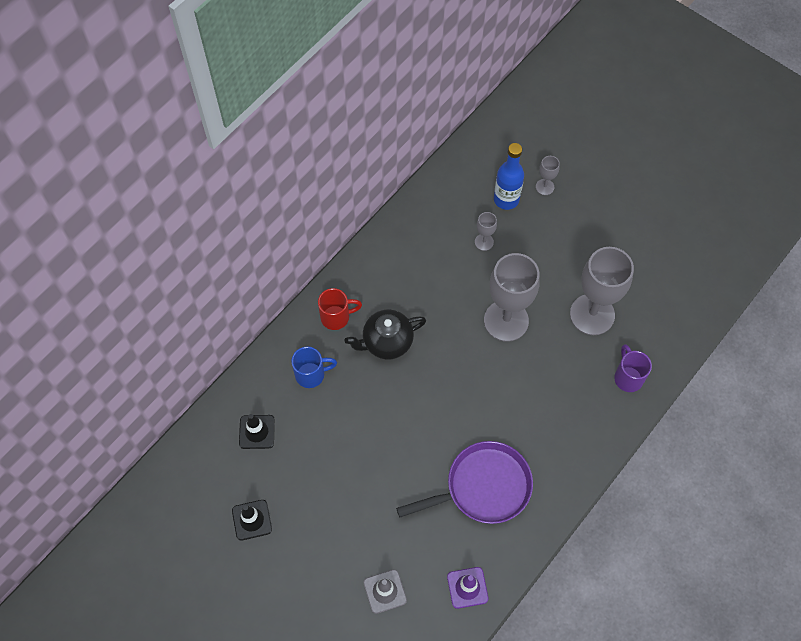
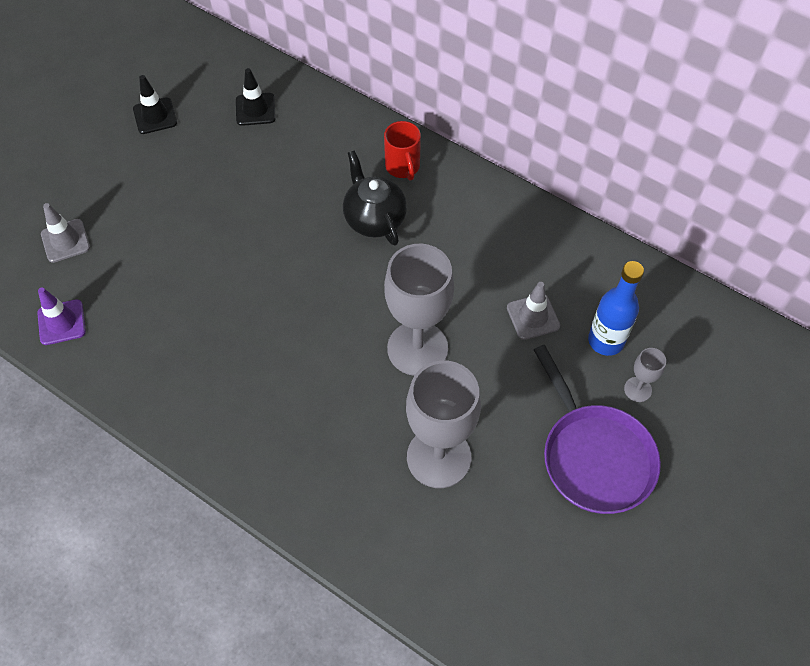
camera: 85 degrees right, 5 degrees down
(311, 374) = (327, 150): blue mug -> none
(483, 487) = (185, 333): purple pan -> purple pan (594, 456)
(484, 242) = (533, 317): grey goblet -> grey traffic cone
(628, 377) = (344, 507): purple mug -> none

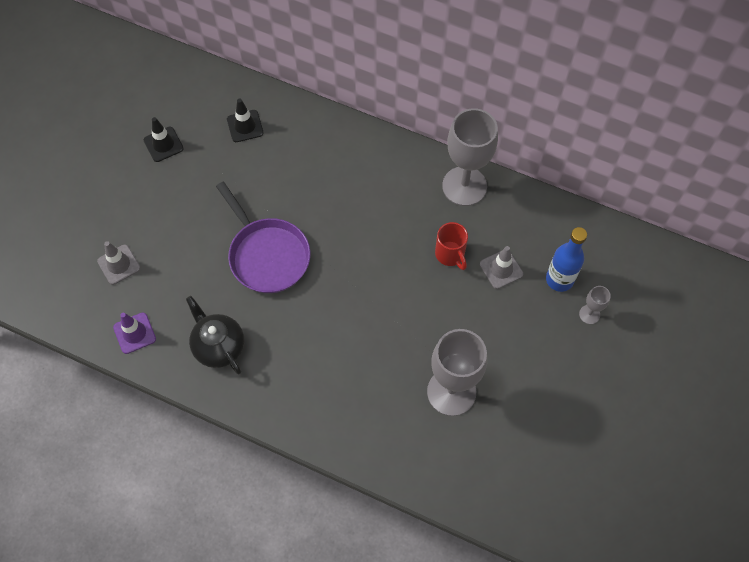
camera: 10 degrees left, 5 degrees up
(374, 219) = (362, 207): black teapot -> black teapot (218, 346)
(403, 167) = (375, 159): red mug -> red mug (450, 254)
(417, 348) = (418, 309): grey goblet -> grey goblet (464, 186)
(594, 456) = (566, 372): purple pan -> purple pan (267, 255)

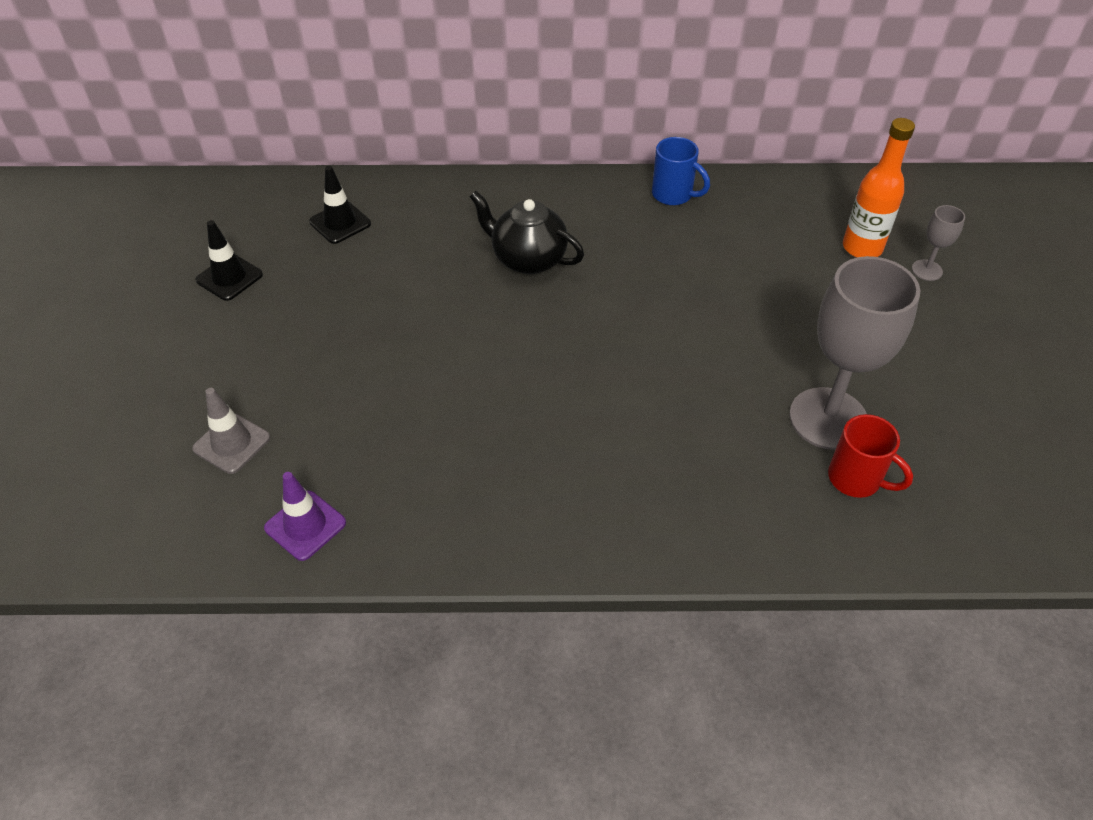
camera: 25 degrees left, 15 degrees down
(218, 346) = (453, 491): black teapot -> black teapot (527, 259)
(267, 255) = (459, 353): purple pan -> none
(450, 254) = (709, 268): red mug -> red mug (856, 479)
(464, 186) = (673, 195): grey goblet -> blue mug
(501, 269) = (784, 261): grey traffic cone -> none
(559, 279) = (862, 248): blue bottle -> orange bottle

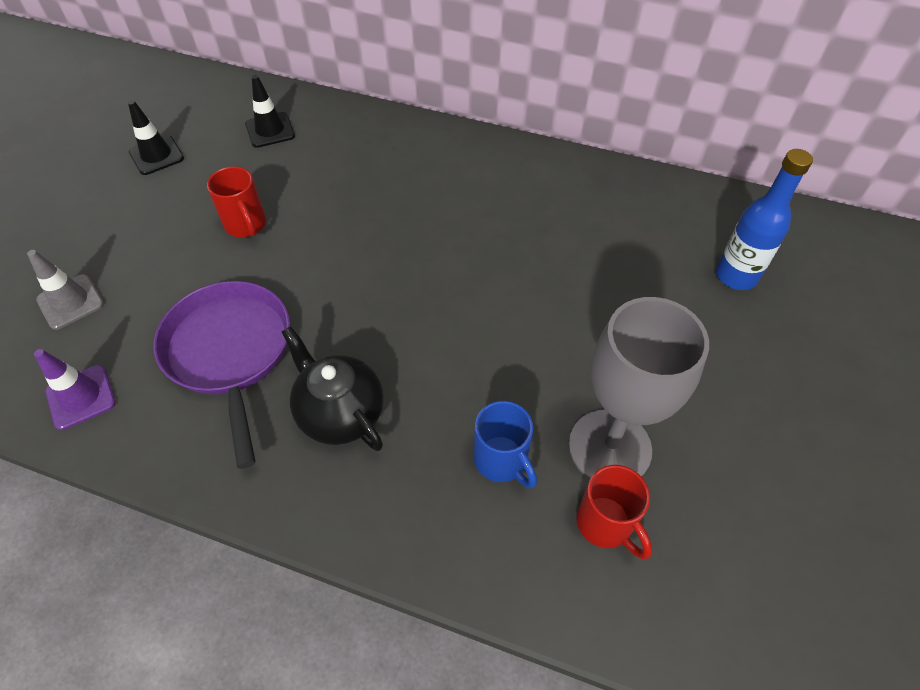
camera: 20 degrees right, 5 degrees up
(374, 321) = (246, 225): none -> red mug
(433, 442) = (230, 352): none -> purple pan
(527, 259) = (407, 203): black teapot -> black teapot (340, 413)
(673, 195) = (574, 176): blue mug -> blue mug (502, 460)
(862, 248) = (736, 276): orange bottle -> blue bottle
(927, 270) = (794, 318): grey goblet -> none

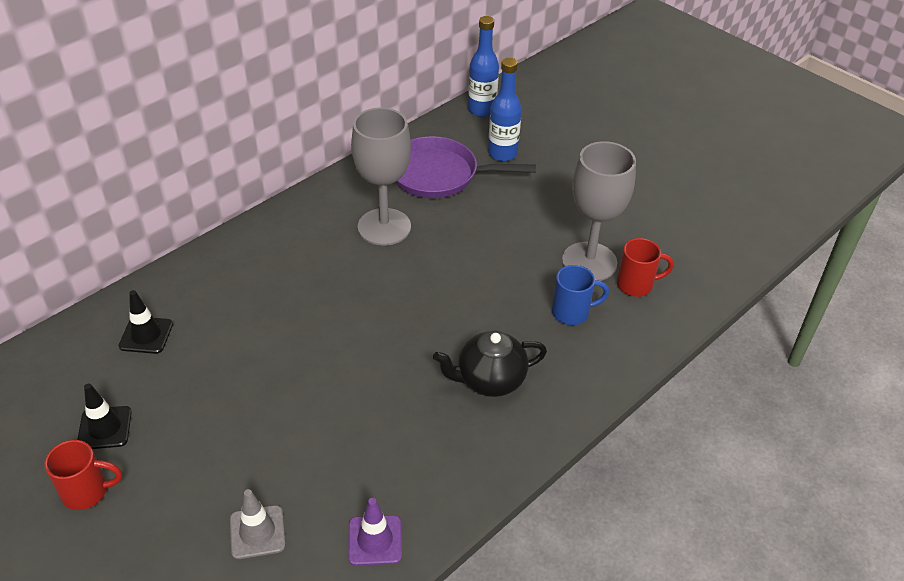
camera: 65 degrees left, 10 degrees down
(230, 352) = (393, 430): purple pan -> purple pan (439, 175)
(246, 225) = (258, 384): red mug -> red mug (87, 492)
(519, 223) = (384, 227): none -> grey goblet
(797, 224) = (481, 110): none -> blue bottle

